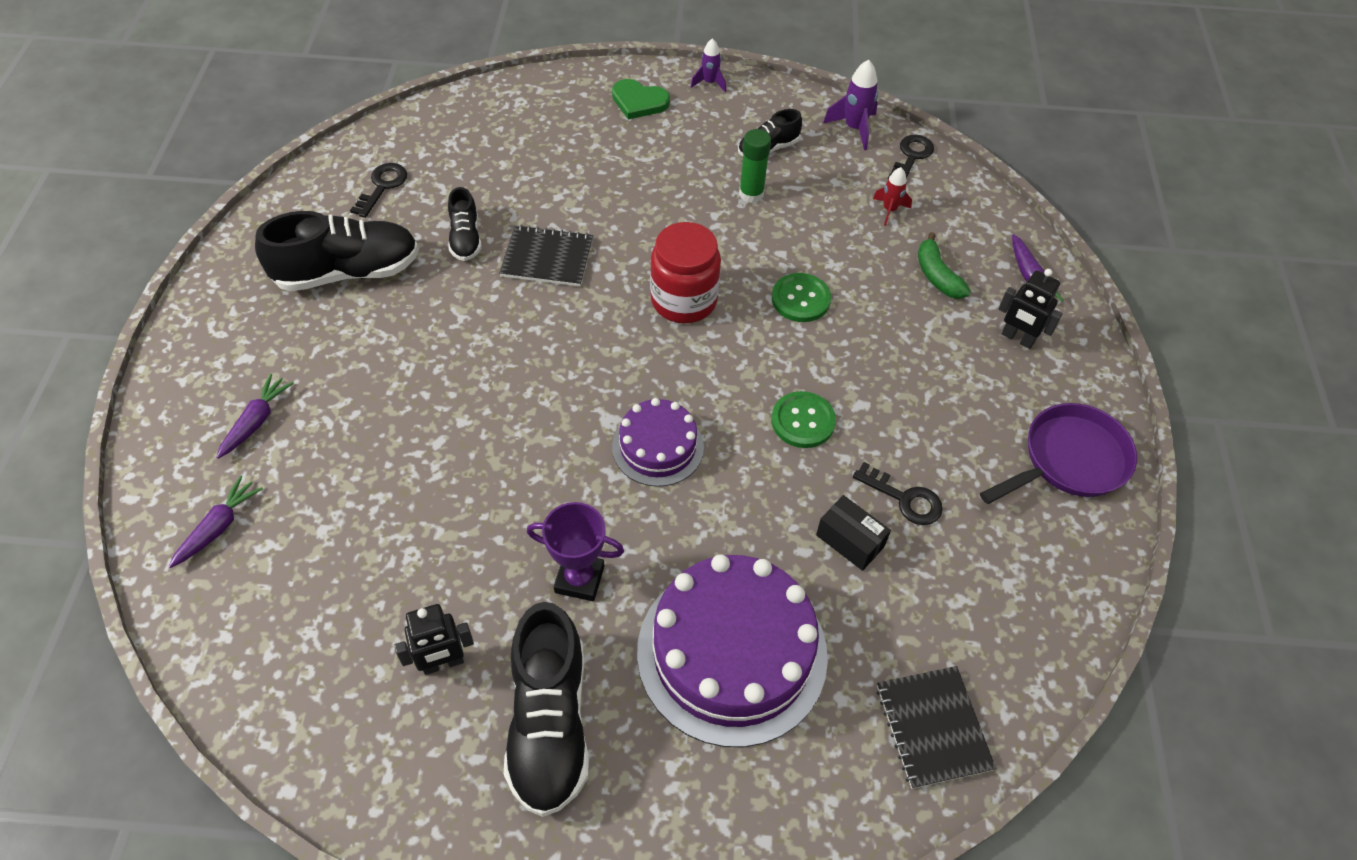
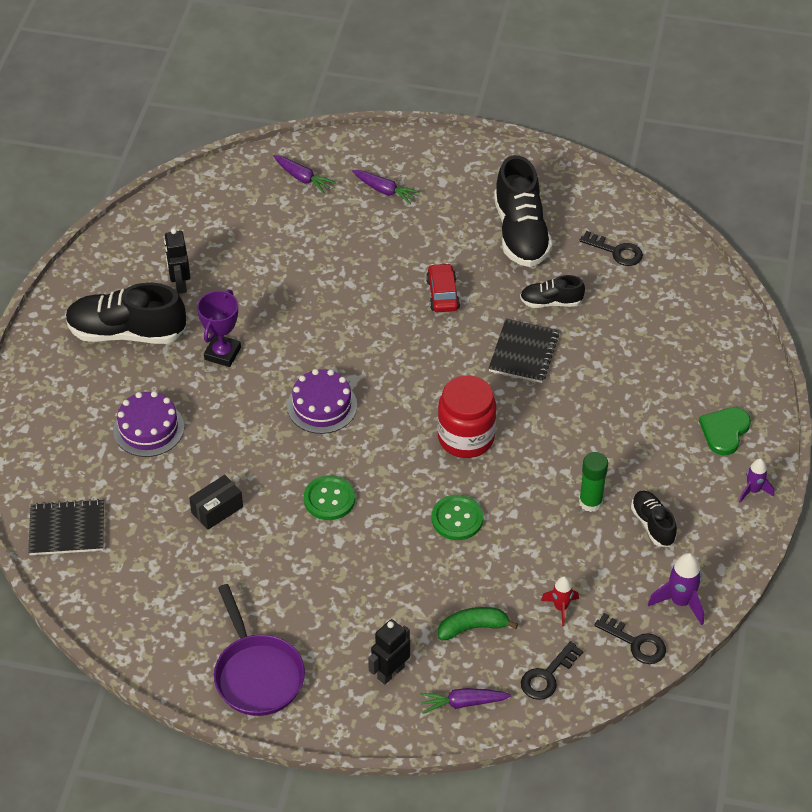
camera: 100 degrees right, 5 degrees down
(455, 340) = (442, 294): none -> red car
(732, 652) = (148, 428): purple cake -> purple cake, size x0.54
(904, 498) = (245, 551): black key -> black key (547, 676)

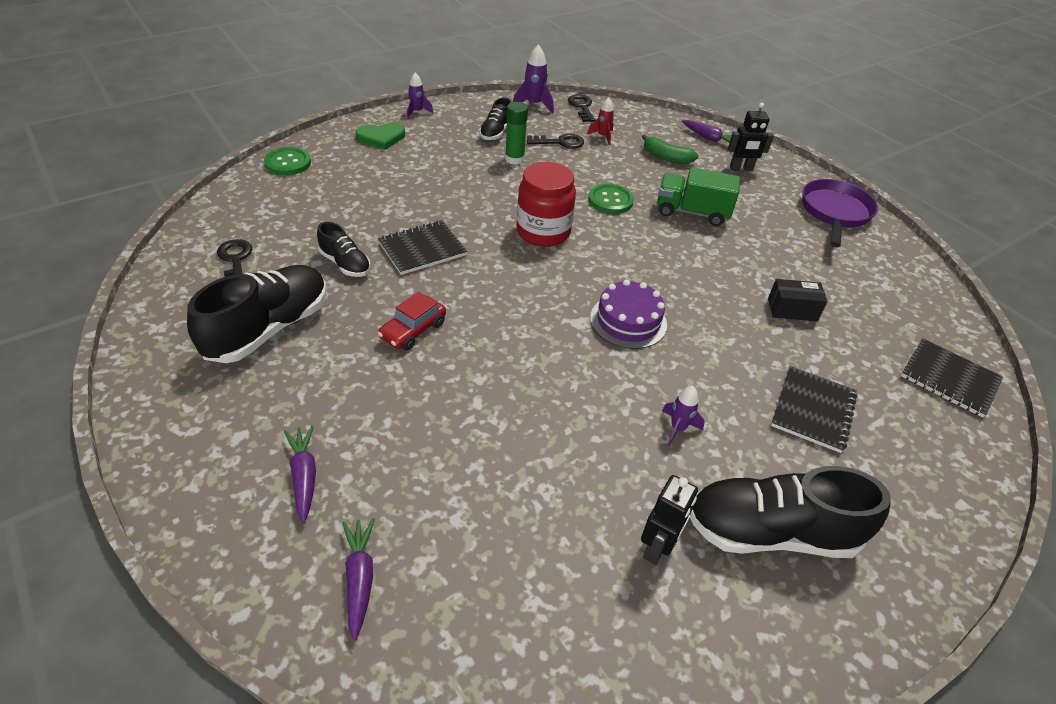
camera: 140 degrees left, 5 degrees down
(127, 332) = (770, 532): black shoe -> black shoe turned 135 degrees clockwise
(148, 428) = (813, 410): purple cake -> black notebook
(222, 353) = (677, 428): purple trophy -> purple rocket
(329, 499) = (690, 262): green button -> green button (288, 163)
(379, 562) = (692, 212): none -> green truck
(547, 676) = (648, 122): black key -> black key (560, 142)

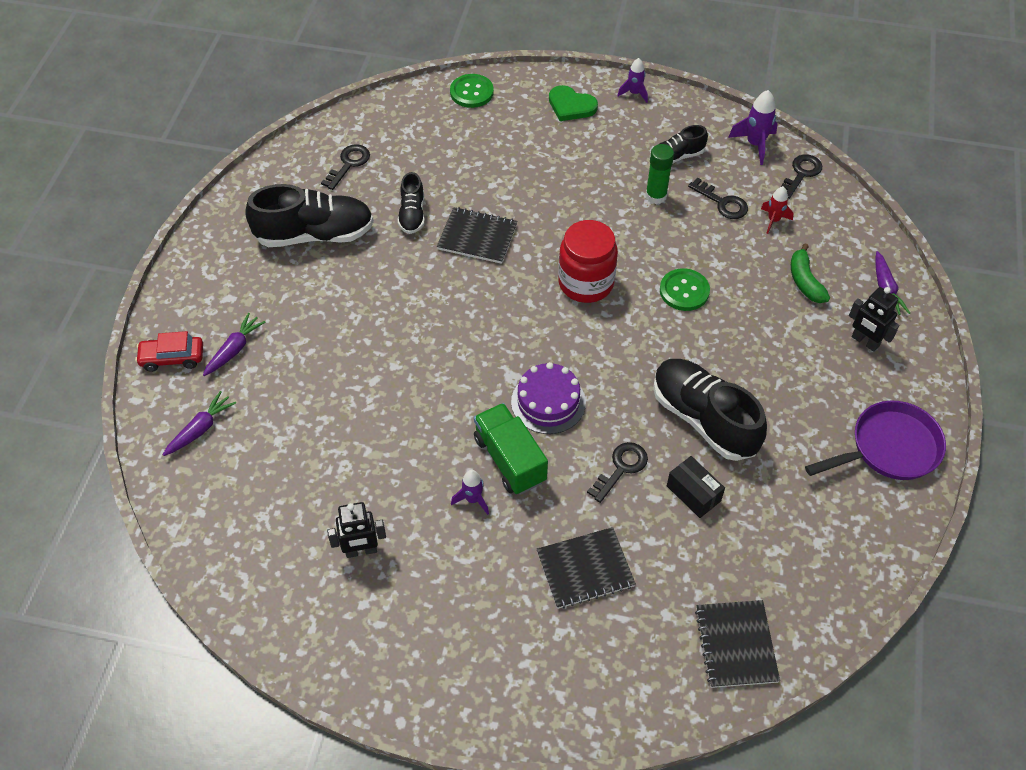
camera: 50 degrees right, 10 degrees up
(413, 330) = (395, 299): red car -> red car (172, 358)
(692, 212) = (742, 351): green truck -> green truck (510, 459)
(733, 327) = (621, 468): none -> black key
(770, 532) = (437, 605): black shoe -> black shoe (703, 419)

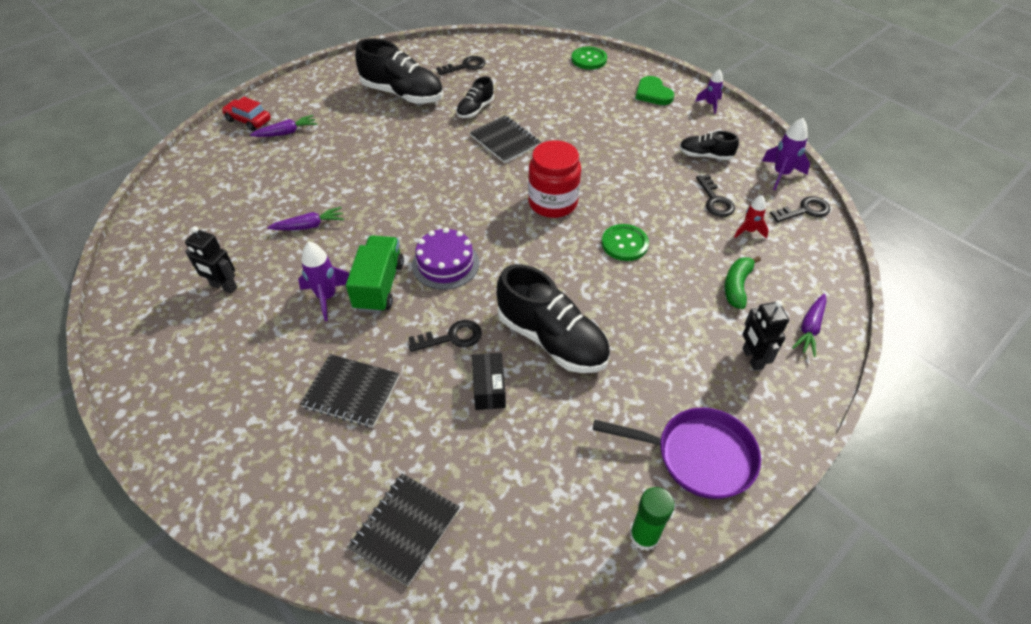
camera: 35 degrees right, 5 degrees down
(200, 429) = (218, 165): purple carrot -> purple carrot (309, 226)
(473, 499) = (327, 297): purple rocket -> purple rocket, size x1.53
(656, 196) = (663, 173): green glue stick -> green glue stick (644, 536)
(703, 419) = (551, 339): black shoe -> black shoe turned 135 degrees clockwise

